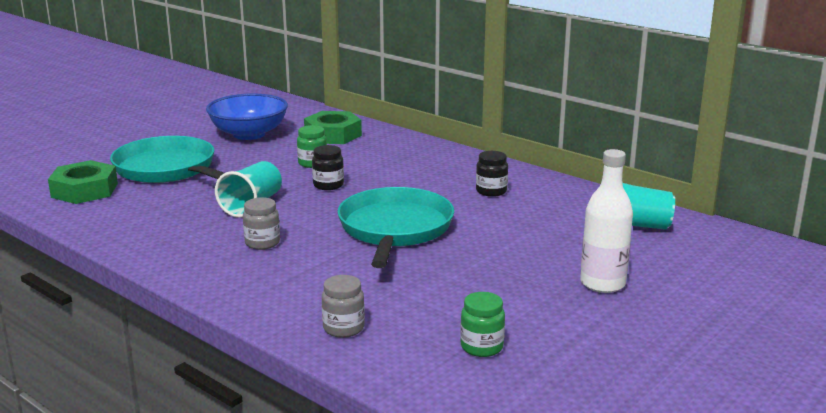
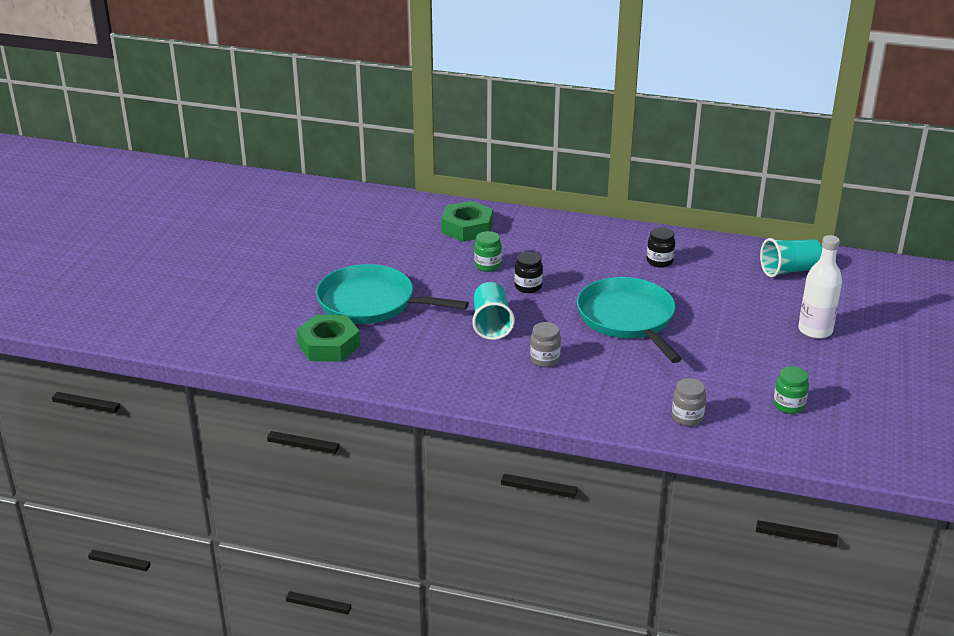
camera: 25 degrees left, 10 degrees up
(249, 134) = (392, 244): blue bowl -> none

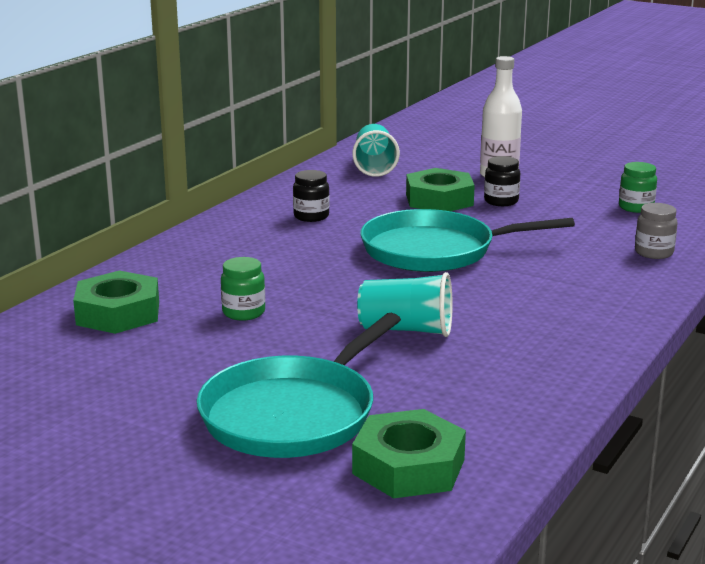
camera: 75 degrees left, 10 degrees down
(528, 287) = (321, 294): black jar -> black jar (501, 201)
(544, 359) = (511, 308): grey jar -> none
(734, 309) = (439, 200): none -> green nut

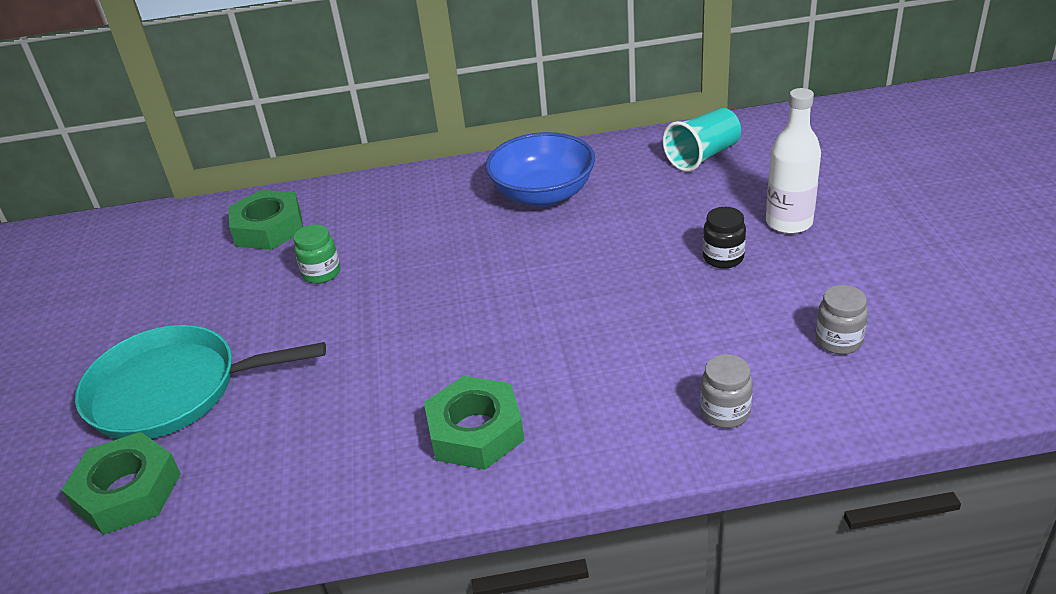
camera: 55 degrees right, 15 degrees up
(311, 216) = (543, 194): black jar -> blue bowl
(406, 330) = (368, 361): turquoise cup -> none
(435, 250) = (552, 287): turquoise pan -> none
(439, 200) = (674, 227): green nut -> green nut (475, 431)
(636, 207) = (838, 341): green jar -> grey jar

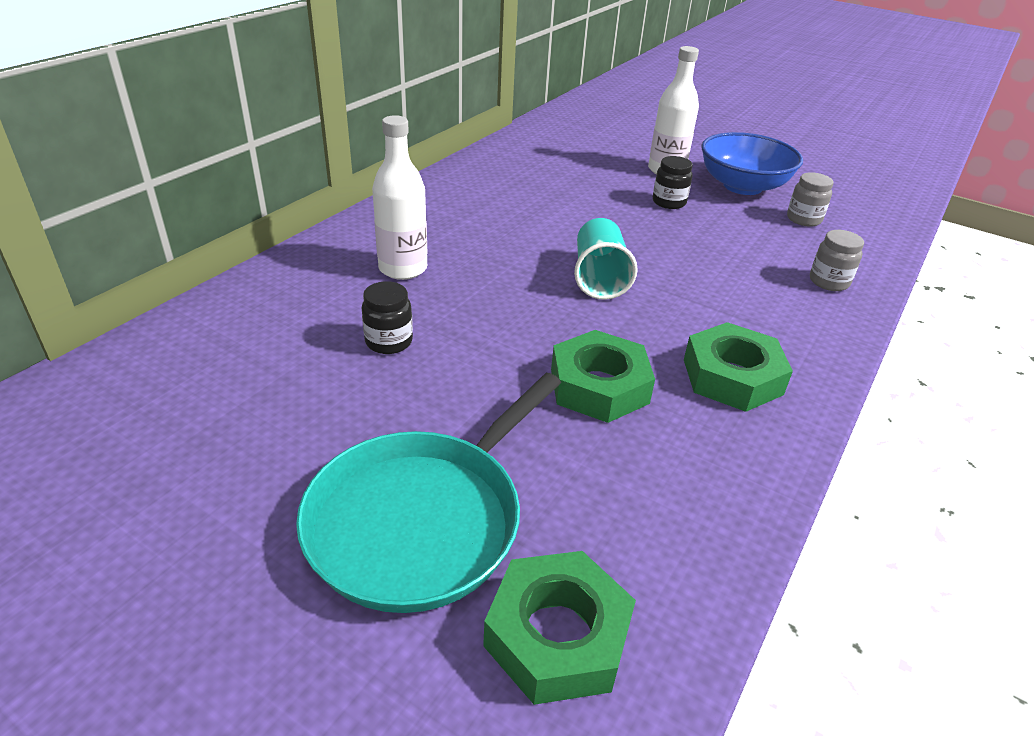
camera: 55 degrees left, 0 degrees up
(269, 228) = (251, 333): green nut -> green nut (599, 386)
(321, 273) = (389, 342): green jar -> black jar
(412, 222) = (403, 268): none -> white bottle
(543, 194) = (478, 209): blue bowl -> blue bowl (742, 186)
(703, 156) = (546, 151): turquoise cup -> turquoise cup (599, 277)

